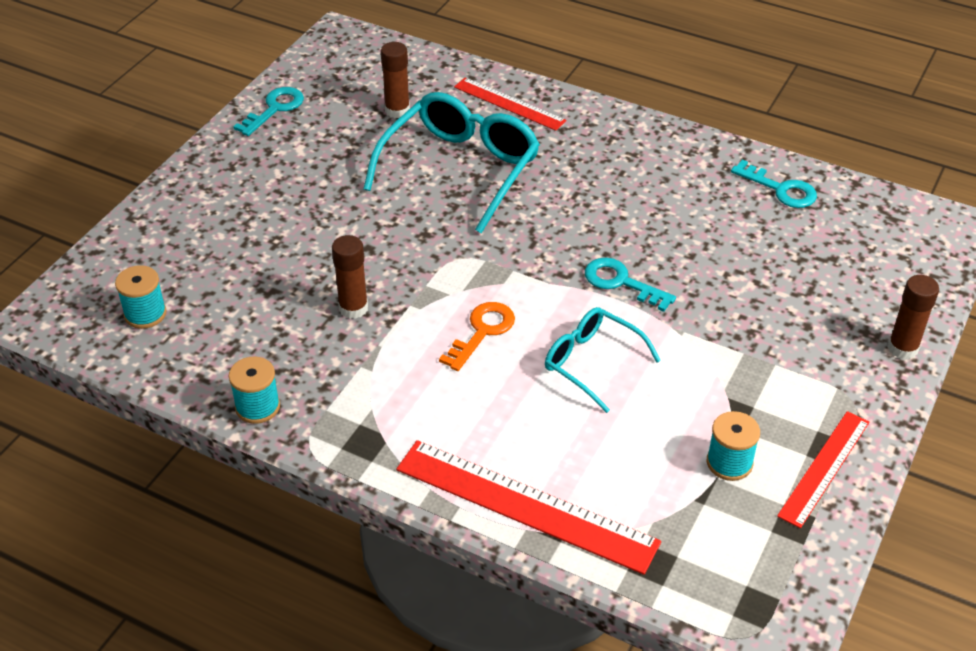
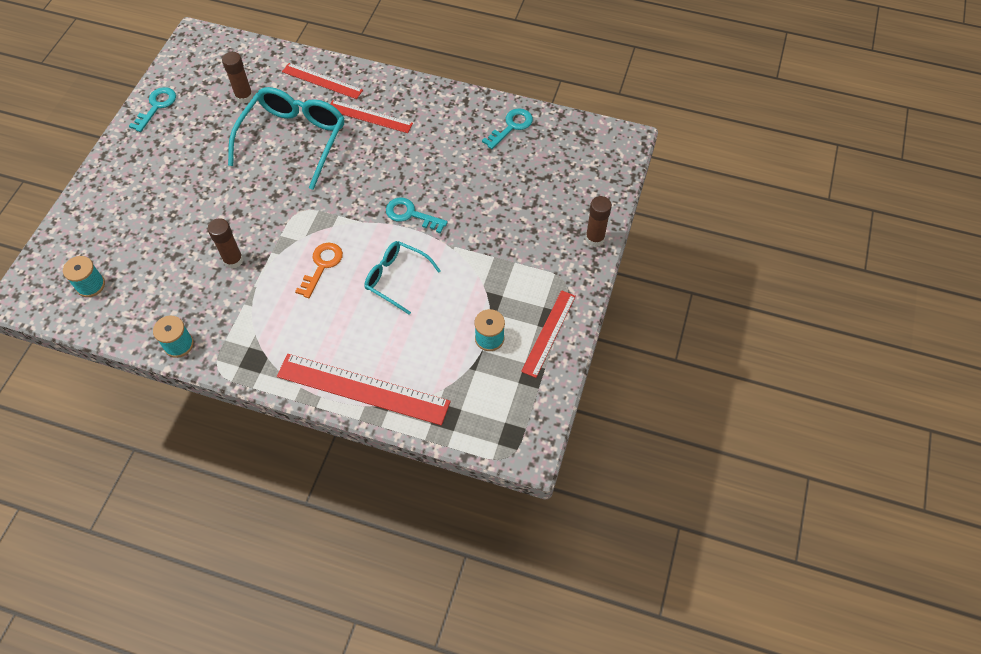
camera: 10 degrees left, 15 degrees up
(572, 154) = (369, 116): none -> red ruler
(780, 189) = (511, 126): turquoise key -> turquoise key turned 75 degrees counterclockwise

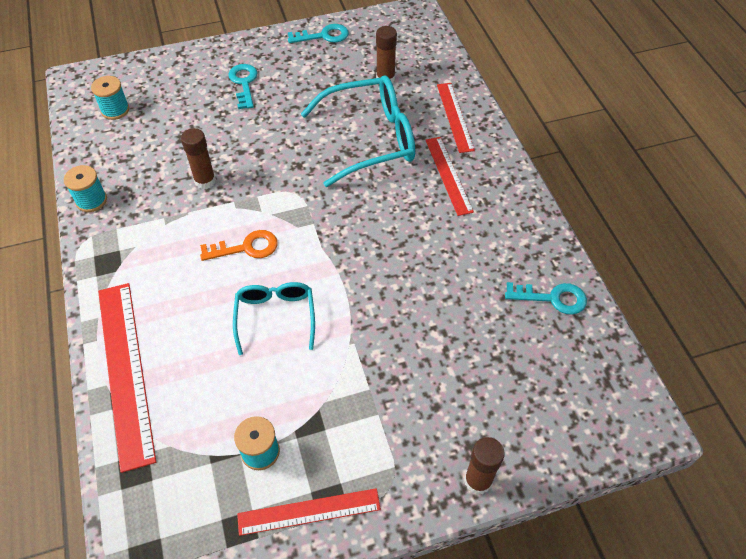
camera: 55 degrees right, 5 degrees down
(411, 214) = (362, 280): turquoise key -> turquoise key (244, 83)

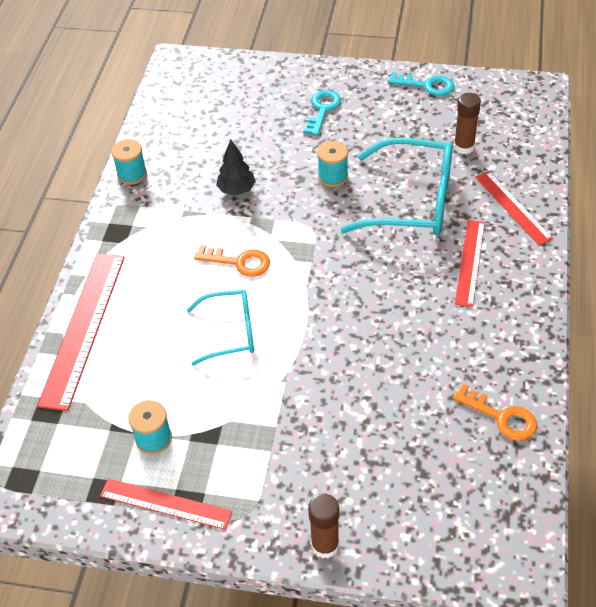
camera: 30 degrees right, 5 degrees down
(115, 110) = (194, 100): turquoise spool -> turquoise spool (333, 177)
(205, 181) = (236, 190): brown glue stick -> black tree
(275, 317) = (230, 332): turquoise glasses -> turquoise glasses turned 60 degrees clockwise
(455, 117) = (513, 207): red ruler -> red ruler turned 45 degrees counterclockwise
(552, 298) = (501, 417): turquoise key -> orange key

